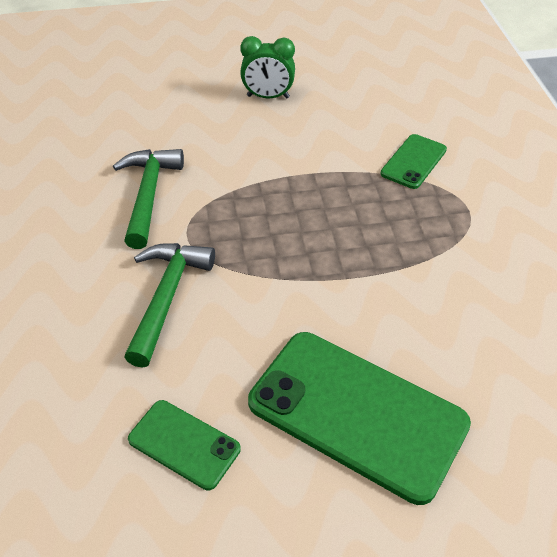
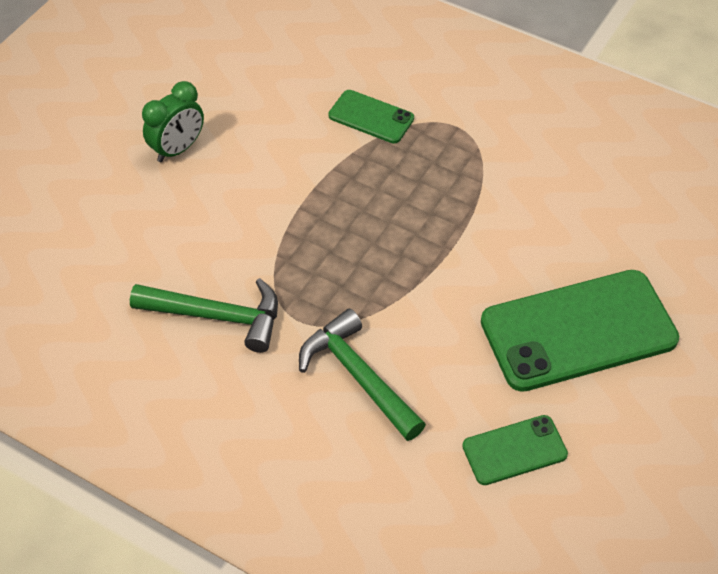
camera: 50 degrees left, 5 degrees up
(148, 194) = (218, 316): green hammer -> green hammer turned 150 degrees clockwise
(413, 162) = (371, 117): green phone -> green phone turned 45 degrees counterclockwise

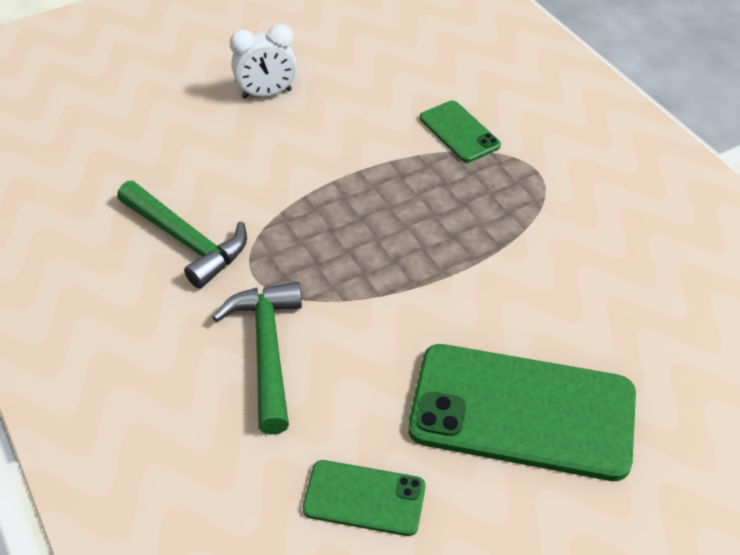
camera: 30 degrees right, 5 degrees down
(178, 149) = (267, 94): green clock -> white clock

